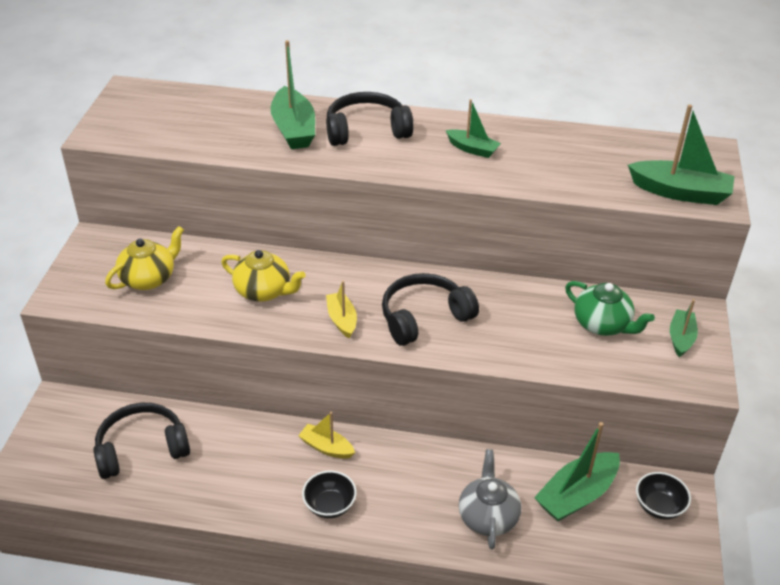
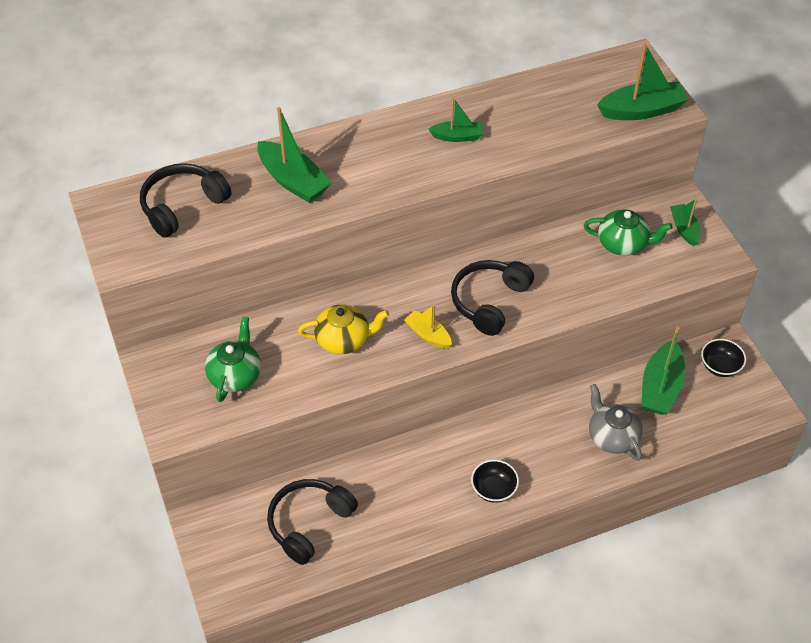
camera: 30 degrees left, 10 degrees up
(149, 278) = (235, 375): yellow teapot -> green teapot
(326, 447) = (454, 445): yellow boat -> none
(366, 131) = (356, 155): black headphones -> black headphones (182, 206)

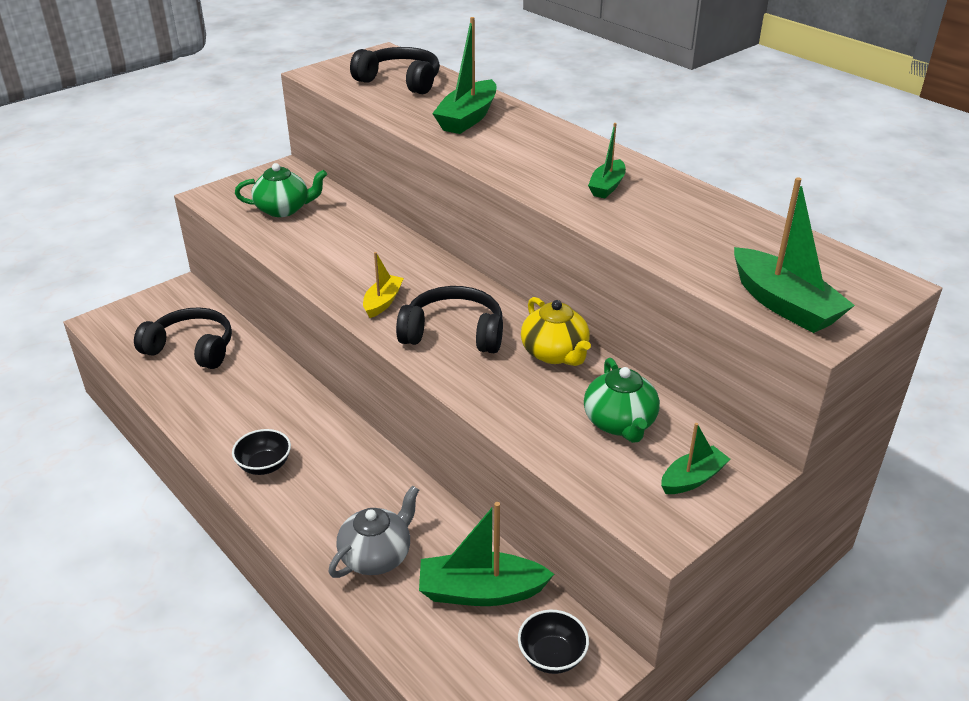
camera: 70 degrees right, 15 degrees down
(343, 340) = (352, 254): yellow teapot -> yellow teapot (555, 353)
(457, 136) = (607, 186): green boat -> green boat turned 45 degrees clockwise

